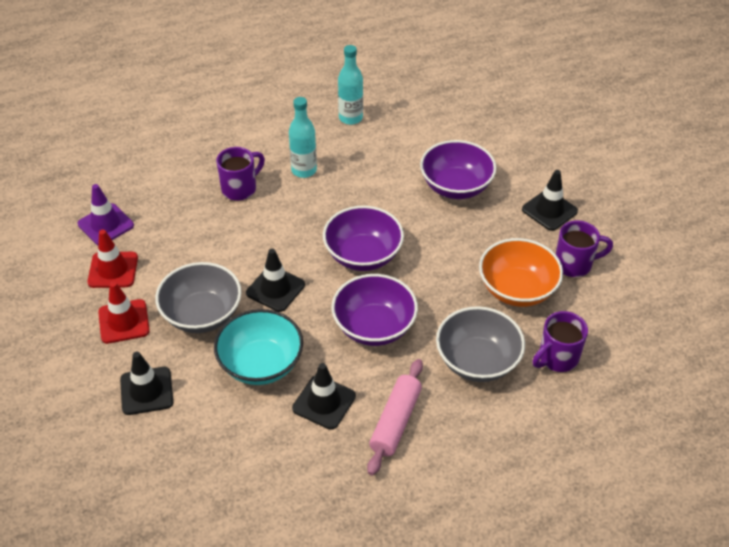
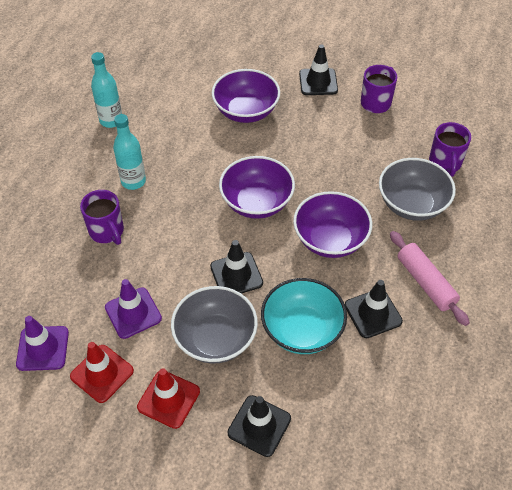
camera: 50 degrees left, 5 degrees up
(180, 252) = (133, 313): none -> purple traffic cone
(240, 188) = (107, 232): purple mug -> purple mug turned 150 degrees clockwise
(517, 289) = (370, 143): orange bowl -> none

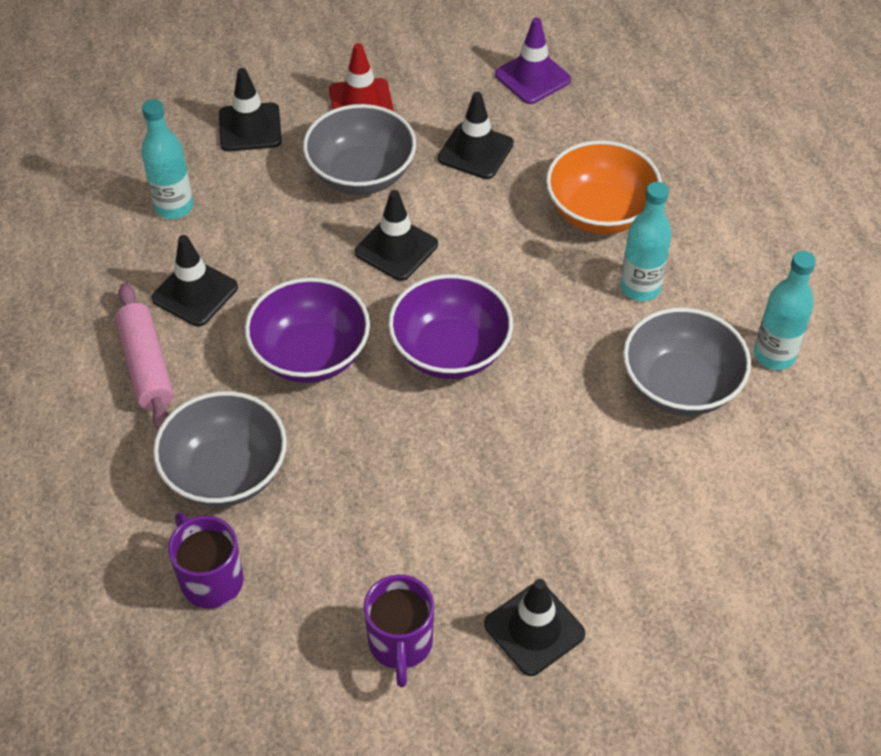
camera: 145 degrees right, 0 degrees up
(102, 373) = (449, 89): red traffic cone -> none
(107, 232) = (600, 212): purple mug -> orange bowl
(133, 313) = (475, 151): purple traffic cone -> black traffic cone
(166, 130) = (680, 386): none -> grey bowl
(246, 111) = (599, 491): purple bowl -> none
(302, 330) = (269, 231): turquoise bowl -> none
(351, 386) = (174, 207): none -> turquoise bottle
(425, 282) = (146, 366): pink rolling pin -> pink rolling pin turned 45 degrees clockwise

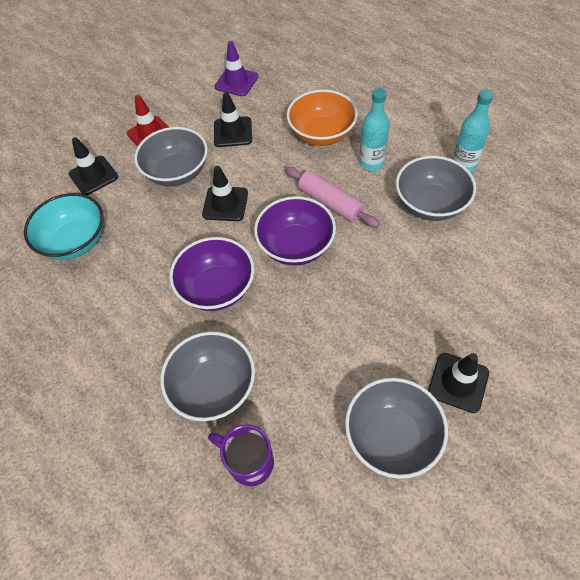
camera: 25 degrees left, 5 degrees up
(146, 366) = (119, 346): pink rolling pin -> pink rolling pin (330, 203)
(174, 207) = (75, 241): turquoise bottle -> turquoise bowl
(195, 293) = (121, 286): black traffic cone -> none
(400, 644) = (391, 436): purple mug -> grey bowl

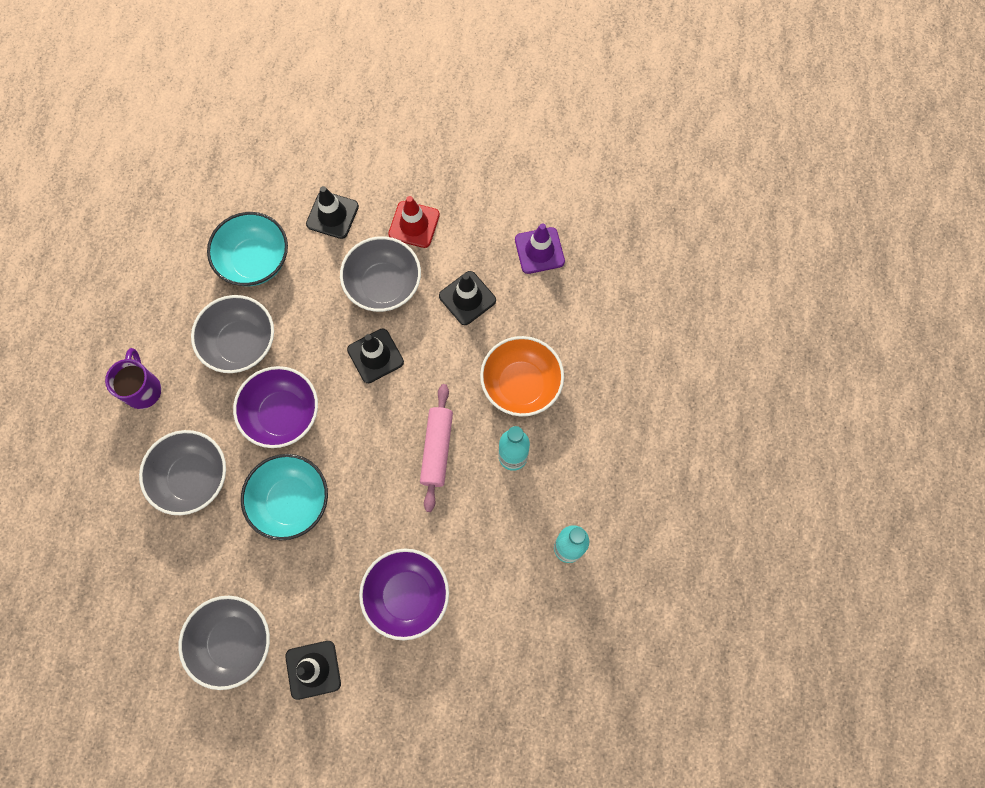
camera: 50 degrees right, 15 degrees up
(249, 462) = (150, 547): purple mug -> purple mug (143, 389)
(296, 246) = (367, 451): purple bowl -> purple bowl (407, 595)
(296, 321) = (291, 501): none -> turquoise bowl
(430, 204) = (495, 543): grey bowl -> grey bowl (241, 344)

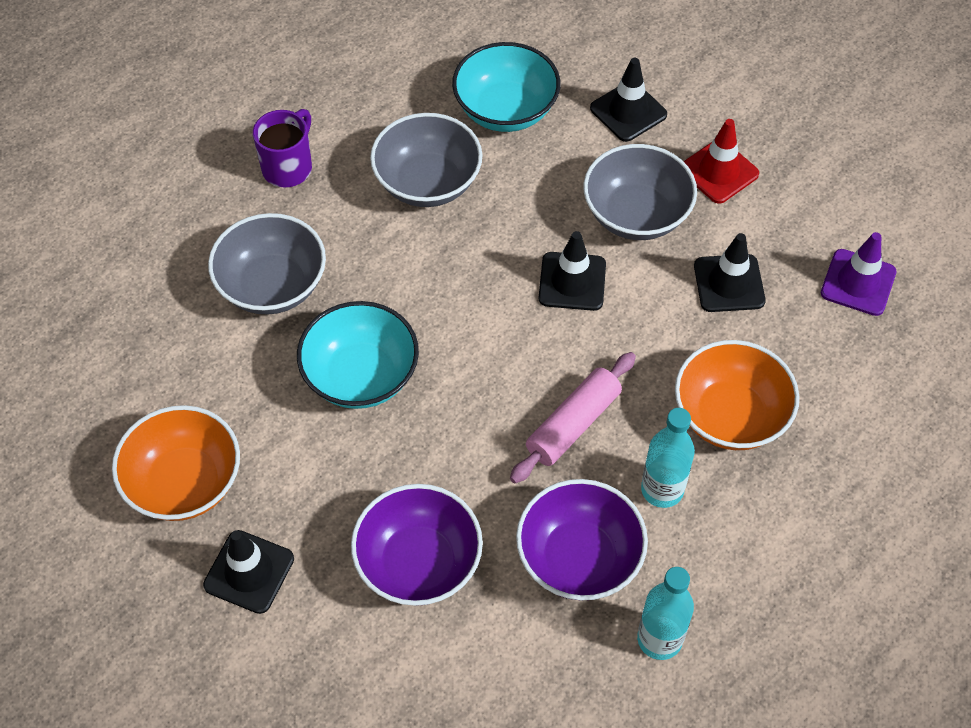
camera: 35 degrees right, 15 degrees down
(233, 642) = (184, 483): grey bowl -> orange bowl
(282, 414) = (419, 280): purple bowl -> purple bowl (579, 558)

